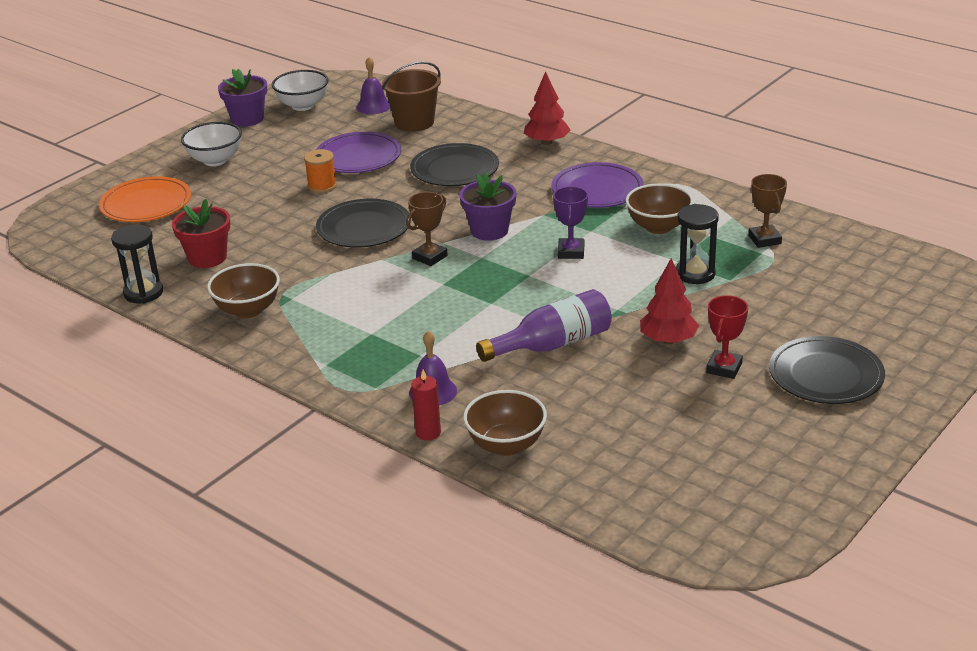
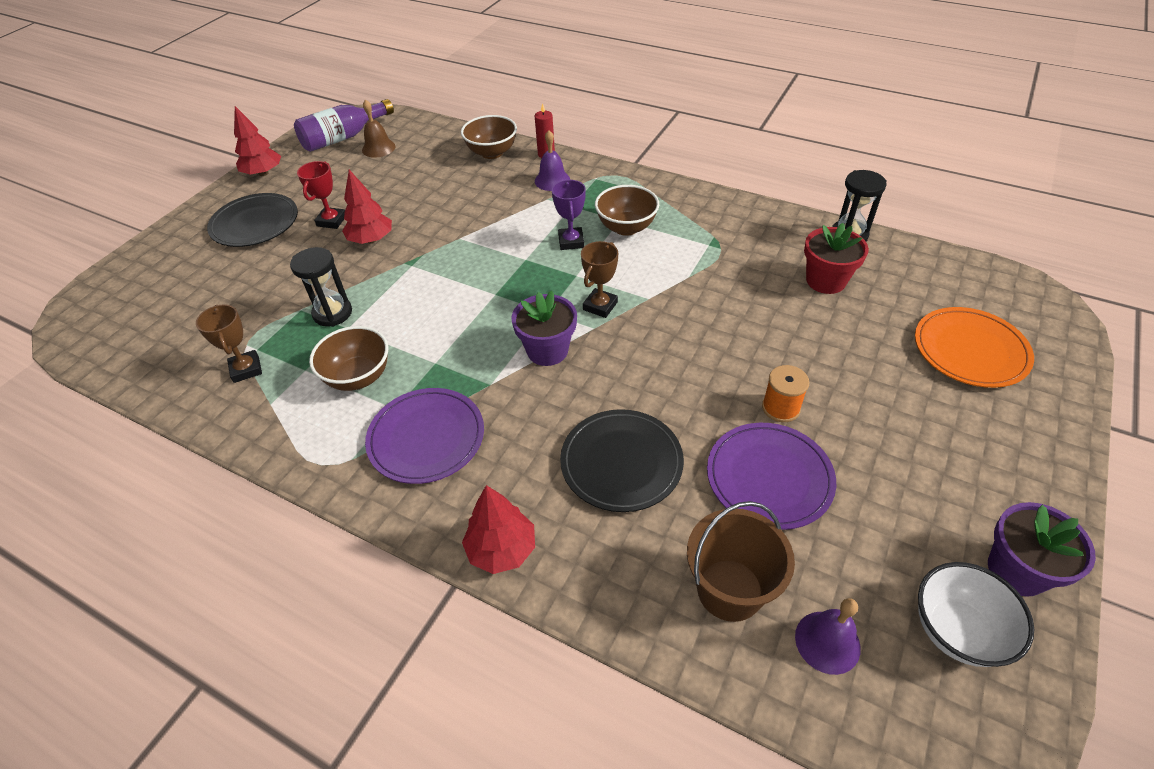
camera: 170 degrees right, 15 degrees up
(215, 160) = (966, 447): white bowl -> none
(248, 310) = (739, 229): brown bowl -> brown bowl (626, 227)
(364, 228) = (689, 339): black plate -> none
(552, 344) = (466, 226): purple bottle -> purple bottle (343, 138)
(571, 252) = (455, 328): purple trophy -> purple trophy (571, 241)
(681, 476) = (378, 148): none -> brown bell
(852, 451) = (263, 173): none -> red tree

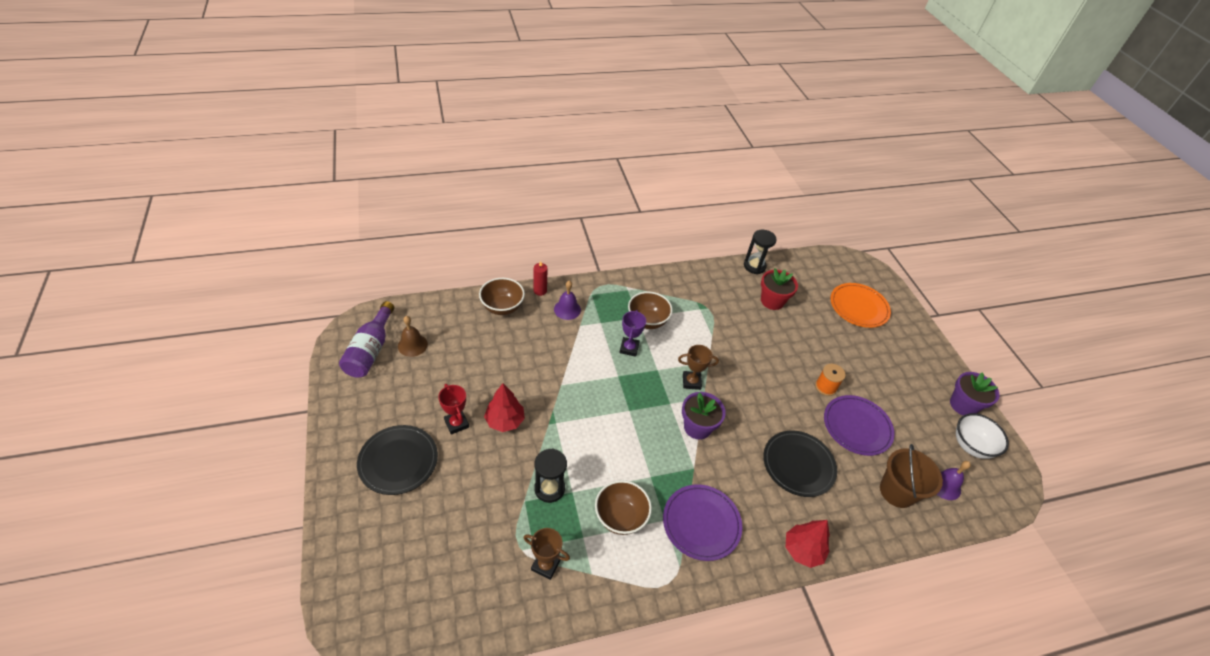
camera: 50 degrees left, 0 degrees up
(263, 173) = (343, 416): red tree -> none
(571, 241) = (629, 348): purple trophy -> purple trophy turned 60 degrees clockwise
(600, 306) = (691, 382): brown trophy -> brown trophy turned 75 degrees counterclockwise

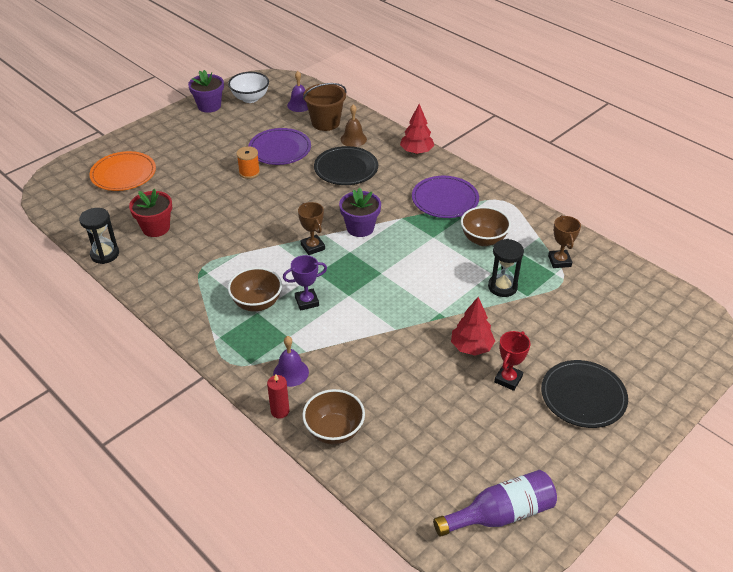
camera: 115 degrees left, 5 degrees down
(412, 345) = (458, 479): brown bell -> brown bell (353, 139)

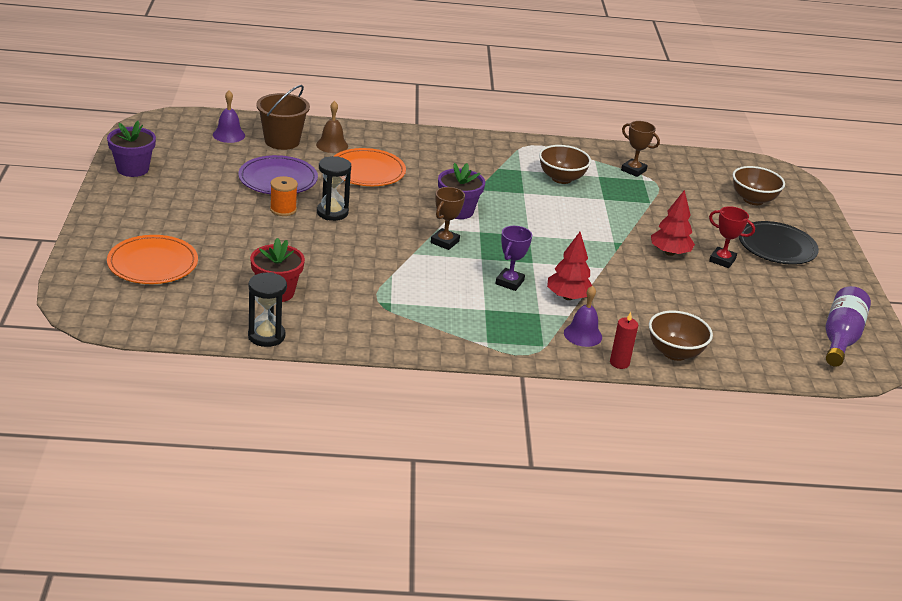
camera: 50 degrees left, 10 degrees down
(250, 98) = (166, 147): white bowl -> none
(257, 303) = (473, 303): brown bowl -> brown bowl (753, 200)
(312, 247) = (445, 242): brown trophy -> brown trophy turned 75 degrees counterclockwise
(346, 168) = (367, 171): black plate -> orange plate
(416, 152) = (404, 135): red tree -> red tree (568, 297)
(445, 200) = (487, 162): purple plate -> none
(502, 287) = (625, 204): black hourglass -> black hourglass (332, 212)
(508, 379) = (722, 260): red trophy -> red trophy turned 45 degrees counterclockwise

